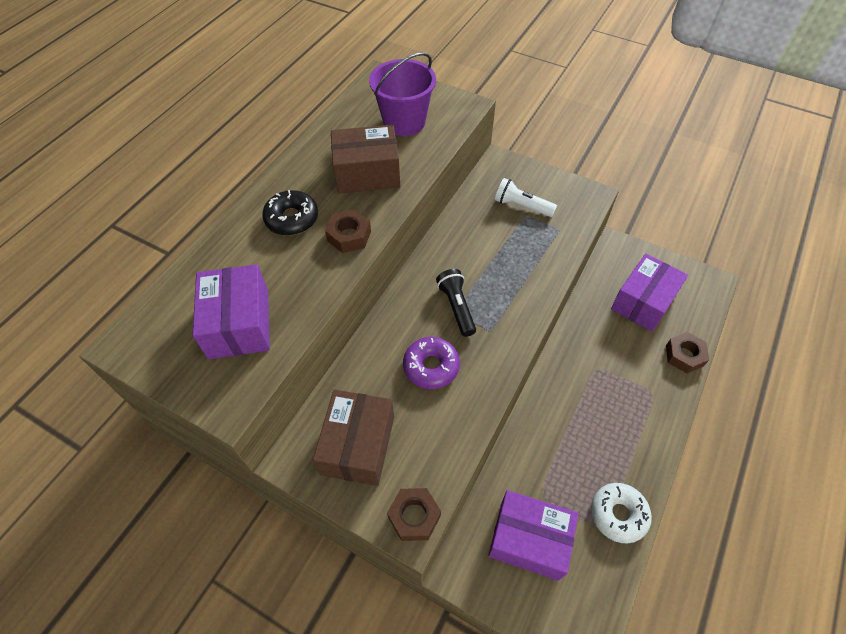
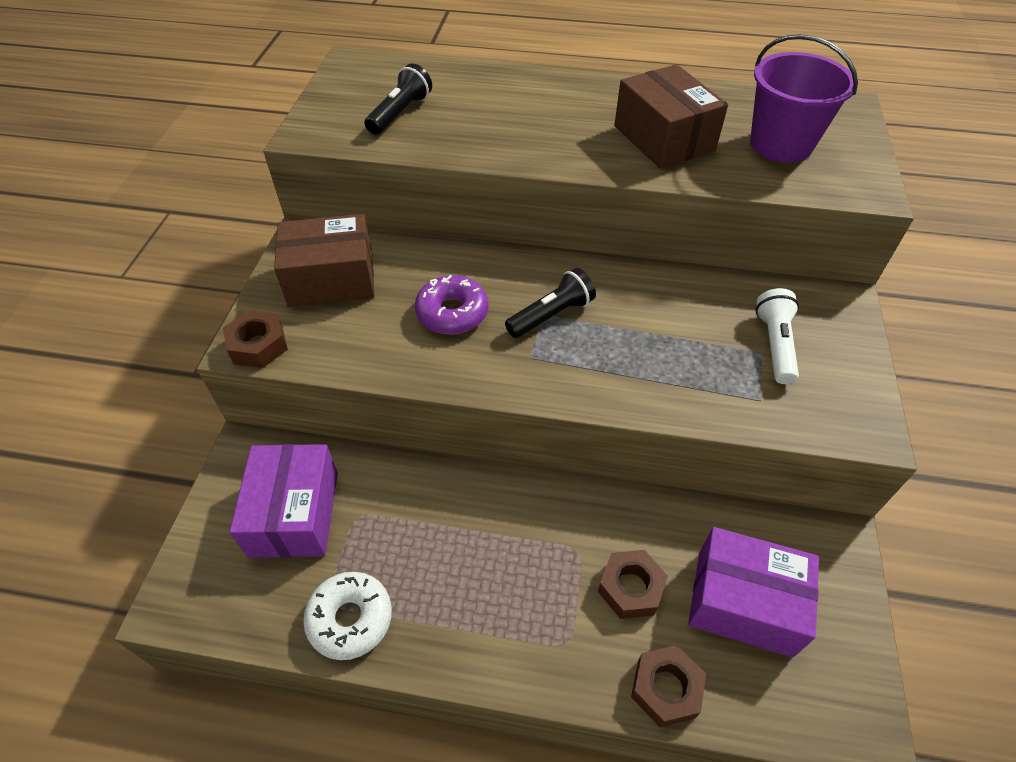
camera: 70 degrees right, 5 degrees down
(239, 323) = (400, 113): purple box -> black flashlight
(292, 219) = (554, 106): black donut -> none
(349, 236) = (555, 150): brown nut -> brown nut (630, 588)

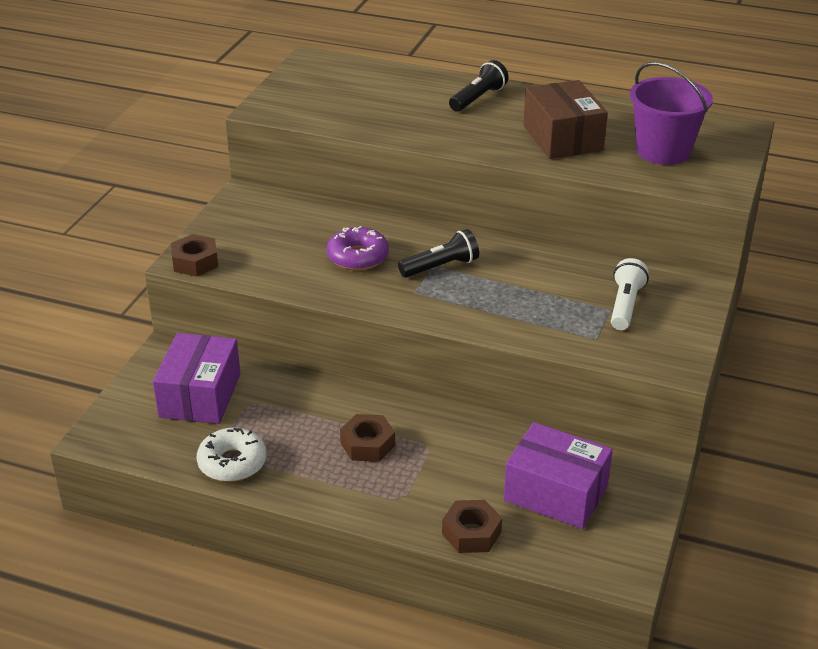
camera: 10 degrees right, 15 degrees down
(331, 279) = (262, 224): brown box -> none
(400, 113) = (343, 101): black flashlight -> black flashlight (478, 98)
(630, 588) = (464, 473): brown nut -> brown nut (368, 444)

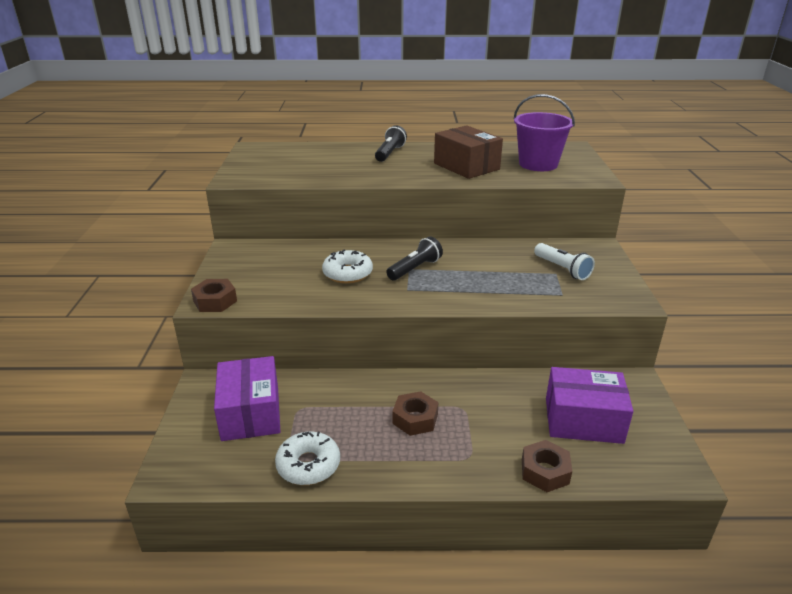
camera: 20 degrees left, 5 degrees down
(357, 257) = (347, 273): purple donut -> white donut
(625, 305) = (562, 269): white flashlight -> white flashlight turned 150 degrees clockwise

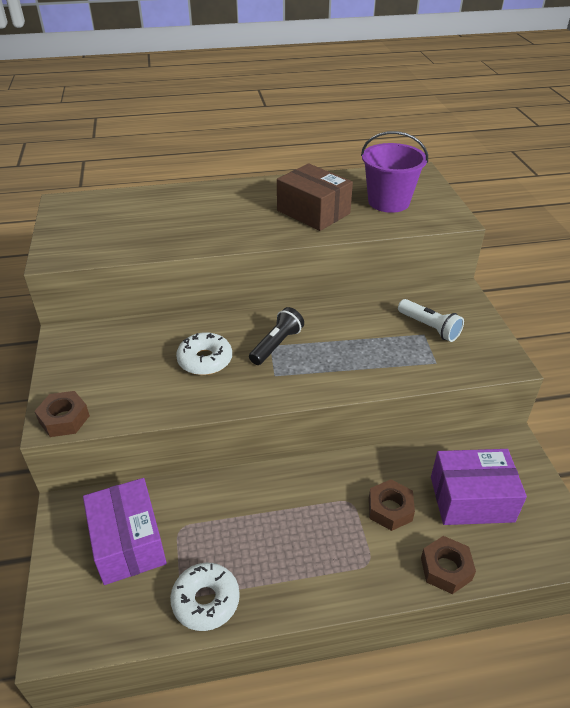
camera: 10 degrees left, 10 degrees up
(389, 153) = (224, 198): black flashlight -> none
(415, 419) = (305, 523): brown nut -> brown nut (390, 509)

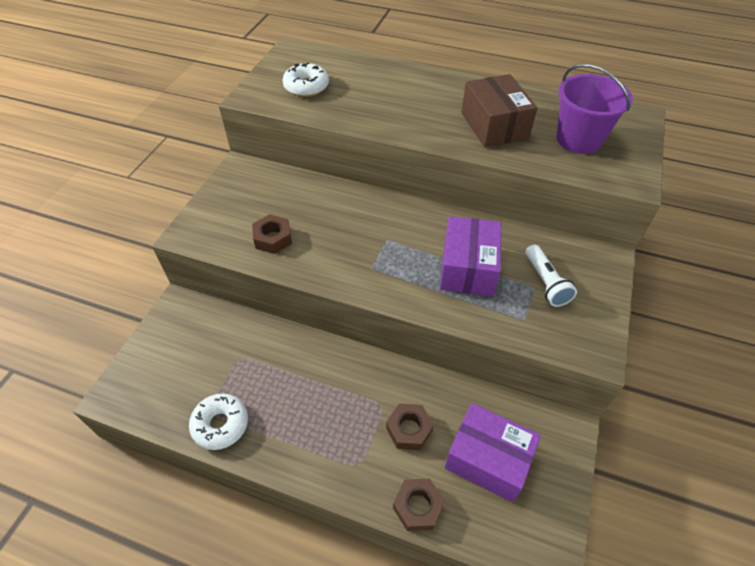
camera: 30 degrees right, 10 degrees up
(64, 419) = (193, 236): brown nut -> brown nut (273, 238)
(128, 542) = (200, 350): purple box -> purple box (468, 268)
(205, 360) = (326, 230): white donut -> white donut (306, 86)
(276, 344) = (393, 241): black flashlight -> none

